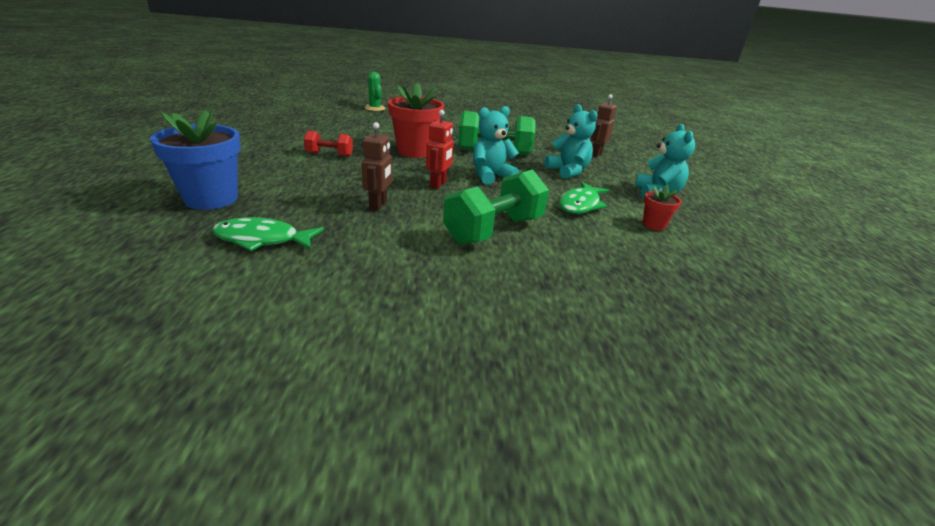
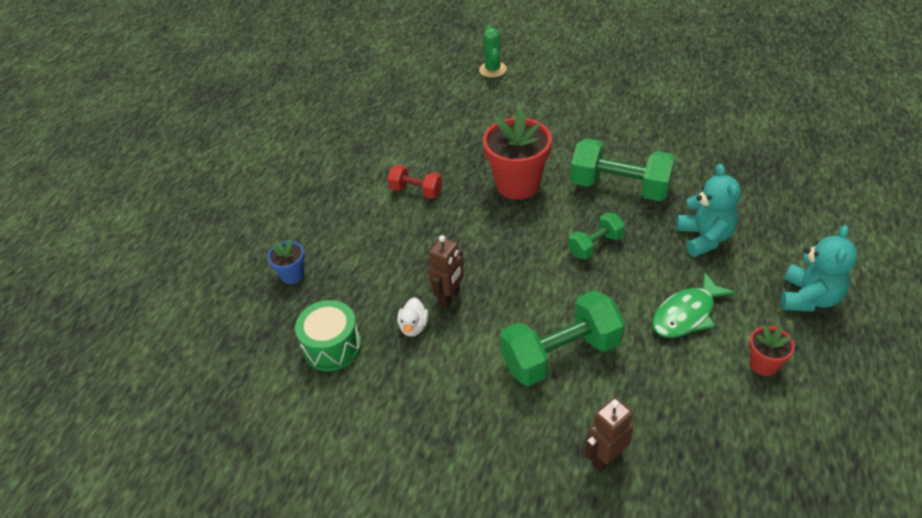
camera: 25 degrees right, 15 degrees up
(211, 199) = (292, 275): blue flower pot -> blue flower pot, size x0.50
(262, 239) = (332, 347): green fish -> green drum
(349, 222) = (414, 327): none -> white duck
(438, 184) = (525, 260): red robot -> none
(491, 176) = (595, 245): turquoise teddy bear -> green dumbbell
(596, 154) = (769, 194): brown robot -> brown robot (606, 458)

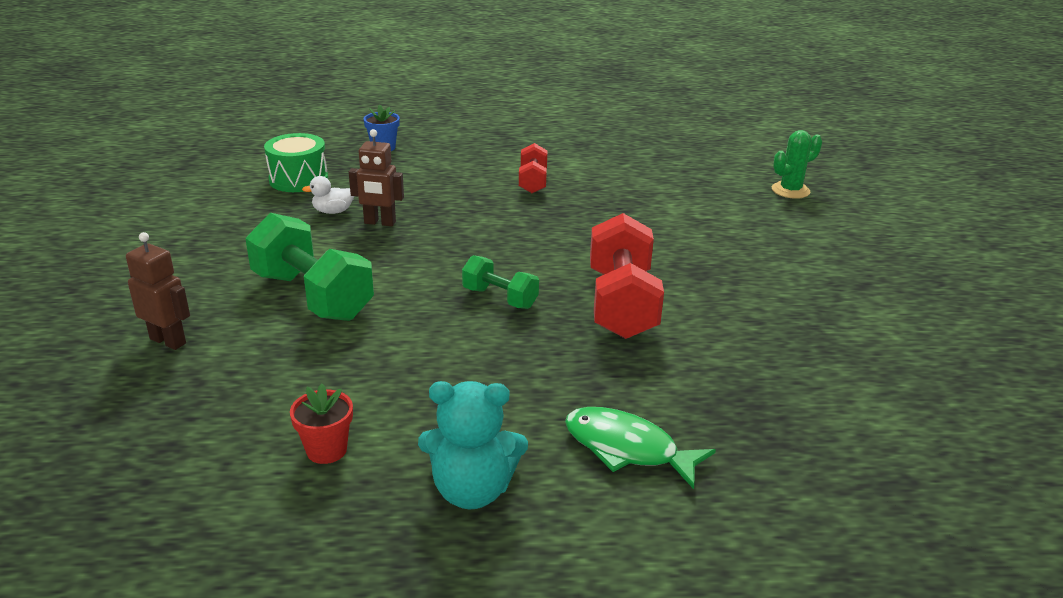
camera: 65 degrees right, 15 degrees down
(517, 184) = (581, 235): red flower pot -> none
(620, 187) = (622, 304): green dumbbell -> red dumbbell
(686, 314) = (401, 377): green fish -> green fish (627, 449)
(704, 238) = (557, 381): turquoise teddy bear -> none

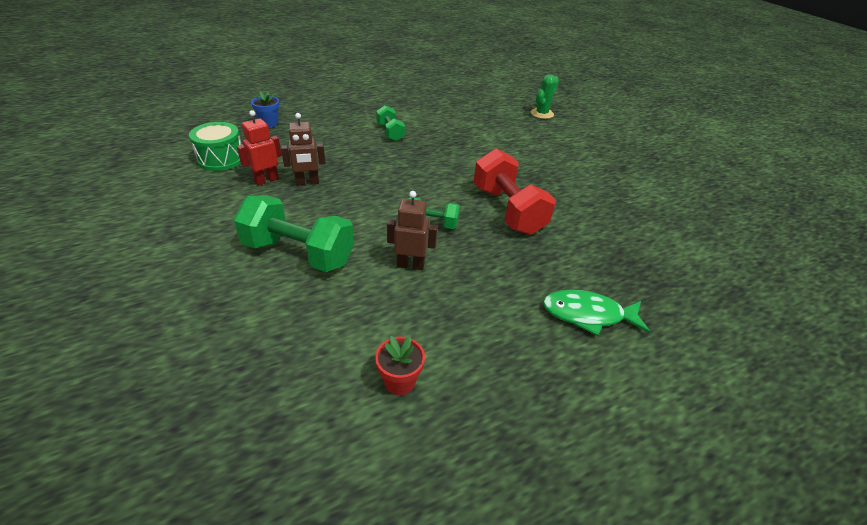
camera: 25 degrees left, 10 degrees up
(168, 341) = (206, 323): brown robot -> brown robot (410, 265)
(333, 211) = (266, 180): white duck -> red robot
(472, 490) = (521, 379): turquoise teddy bear -> none
(532, 182) = (390, 133): red dumbbell -> green dumbbell

